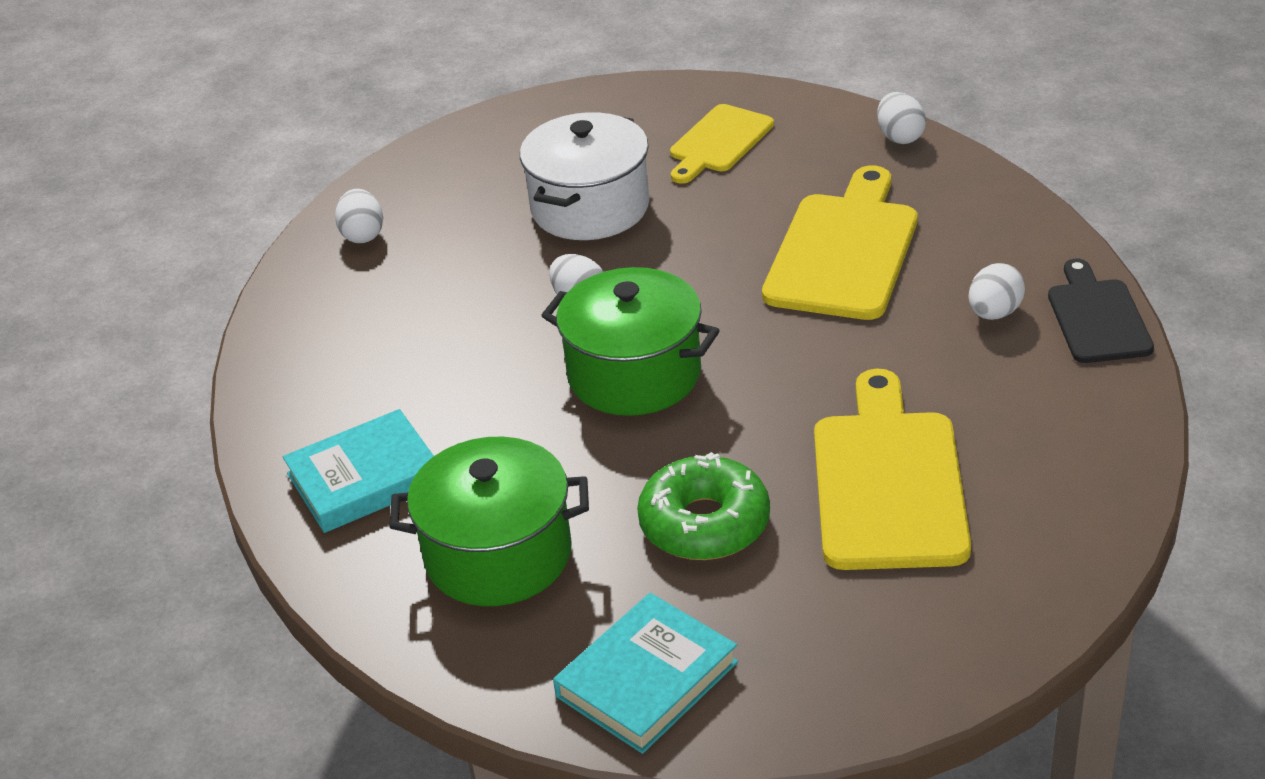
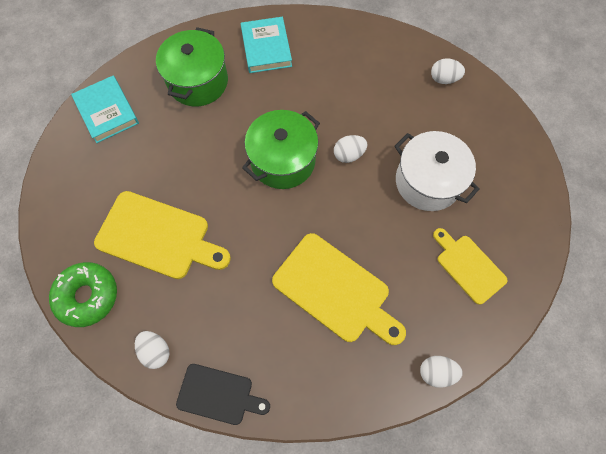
camera: 105 degrees right, 30 degrees up
(704, 523) = (174, 157): green donut -> green donut (87, 296)
(994, 313) = (248, 342): white egg -> white egg (156, 351)

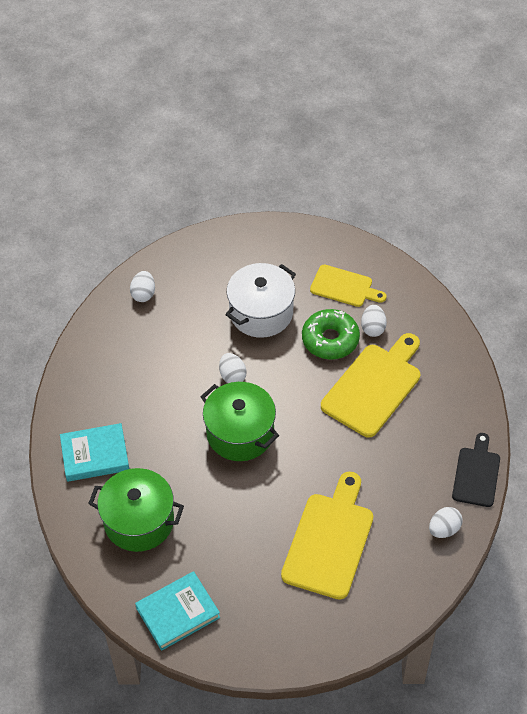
camera: 90 degrees left, 15 degrees down
(87, 296) = (397, 598): green donut -> green donut (330, 340)
(436, 372) = (438, 315): white egg -> white egg (373, 328)
(468, 266) = (344, 287): yellow cutting board -> yellow cutting board turned 120 degrees counterclockwise

